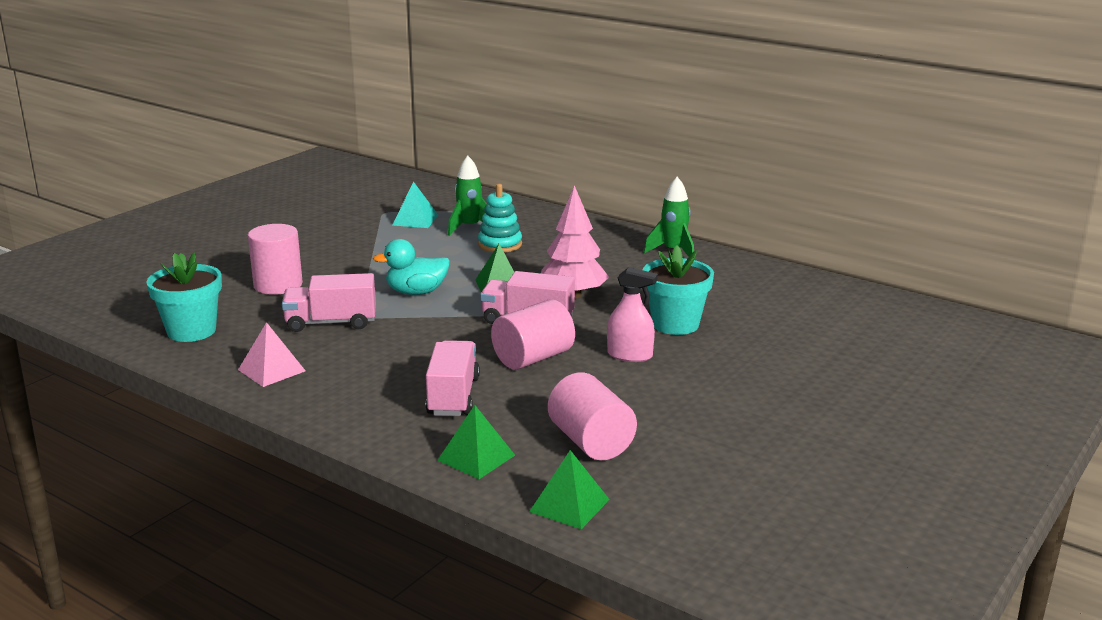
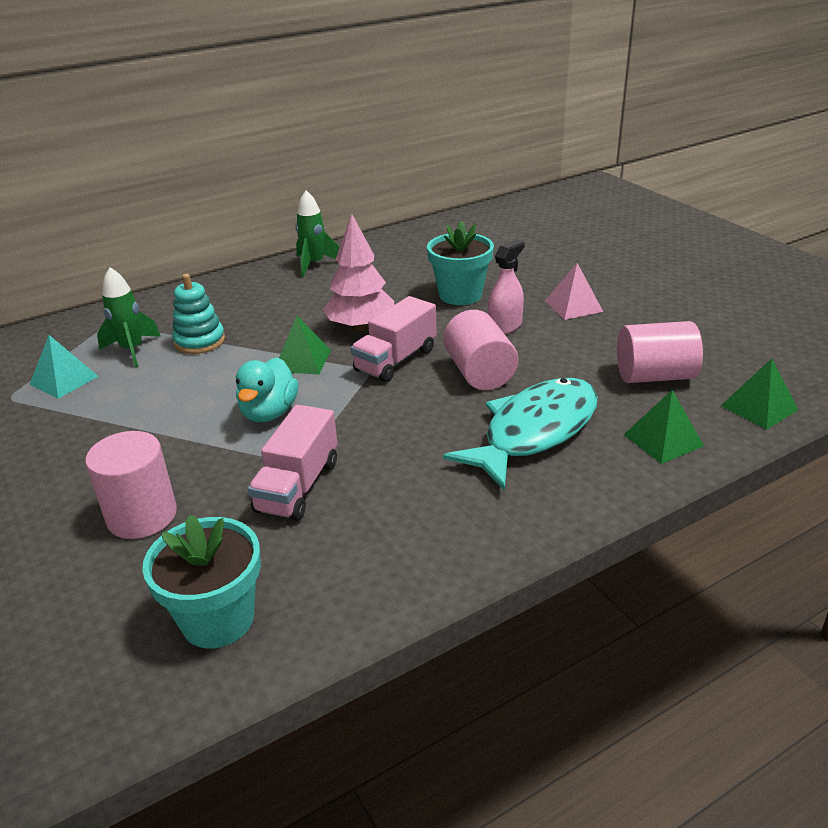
camera: 65 degrees left, 10 degrees up
(271, 370) = (394, 553): pink pyramid -> pink pyramid (573, 306)
(453, 396) = (534, 431): pink truck -> turquoise fish

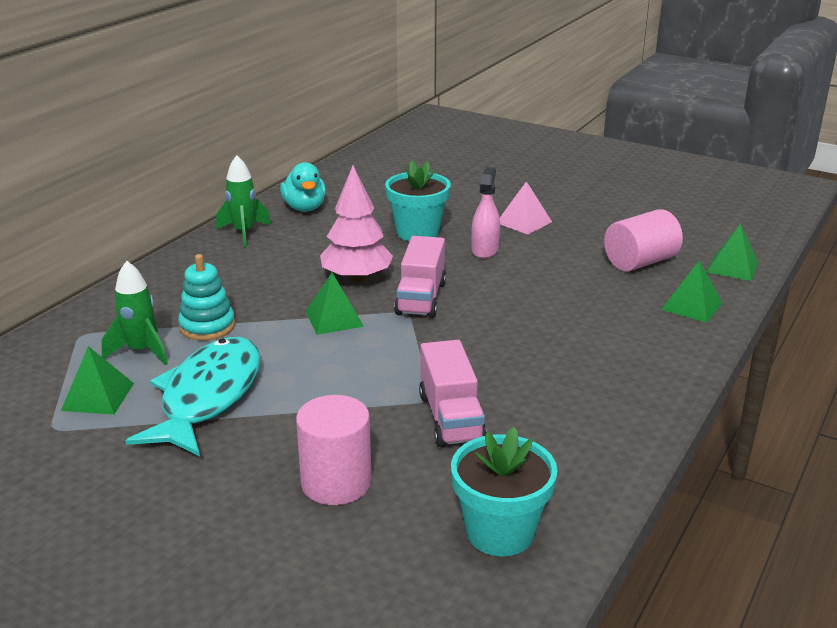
camera: 30 degrees left, 5 degrees down
(64, 380) = (98, 396): turquoise pyramid -> green pyramid
(269, 413) = (354, 369): turquoise duck -> turquoise duck (304, 208)
(479, 373) = (504, 291): pink cylinder -> none
(534, 431) = (595, 324): turquoise fish -> turquoise fish (207, 396)

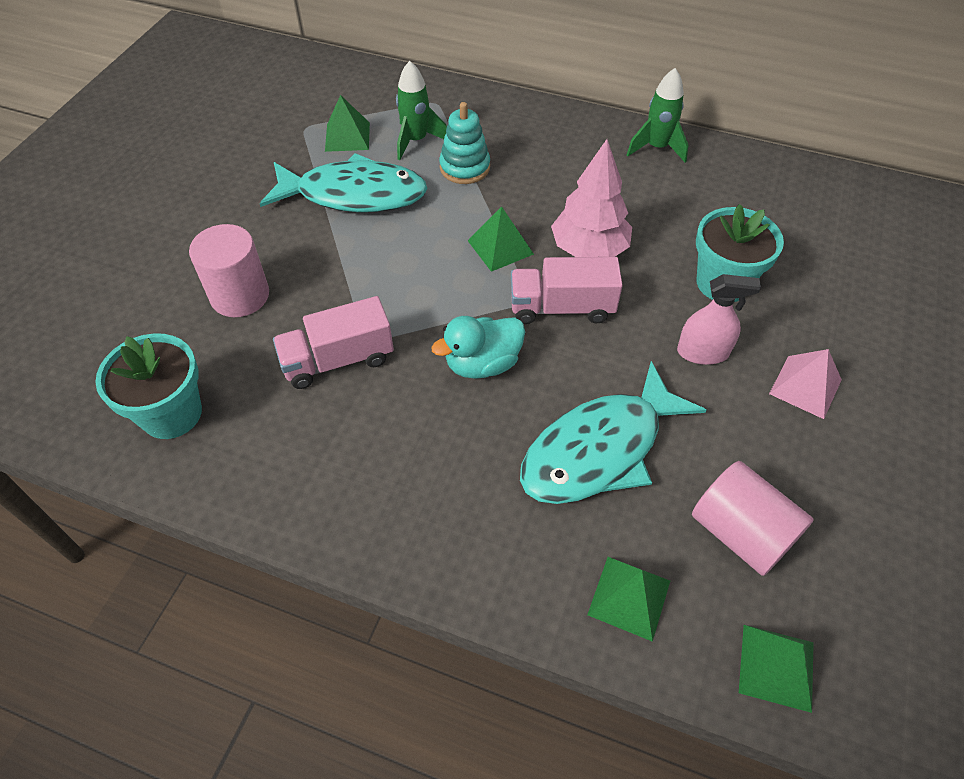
camera: 80 degrees right, 25 degrees up
(304, 208) = (739, 179): turquoise duck -> turquoise duck (482, 364)
(570, 301) = (599, 450): none -> turquoise fish

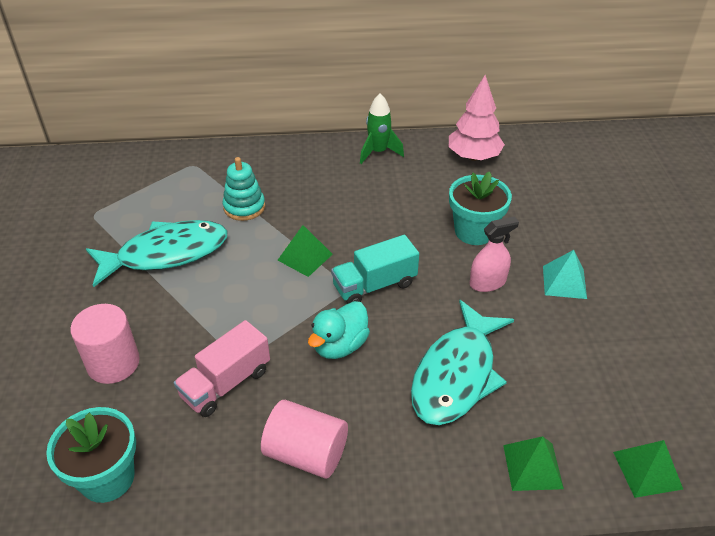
camera: 25 degrees left, 10 degrees down
(347, 136) = (134, 211): green pyramid -> none
(416, 141) = (194, 198): green rocket -> none
(561, 307) = (374, 285): pink truck -> turquoise truck
(589, 249) = (370, 238): pink tree -> pink tree (473, 156)
(740, 532) = (578, 393): pink cylinder -> pink cylinder (306, 453)
(805, 386) = (564, 282): pink pyramid -> turquoise pyramid

